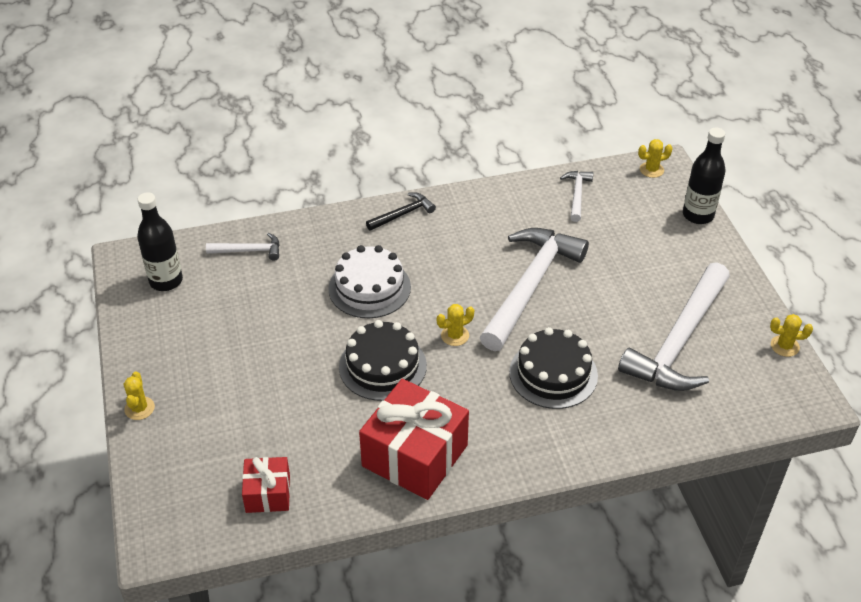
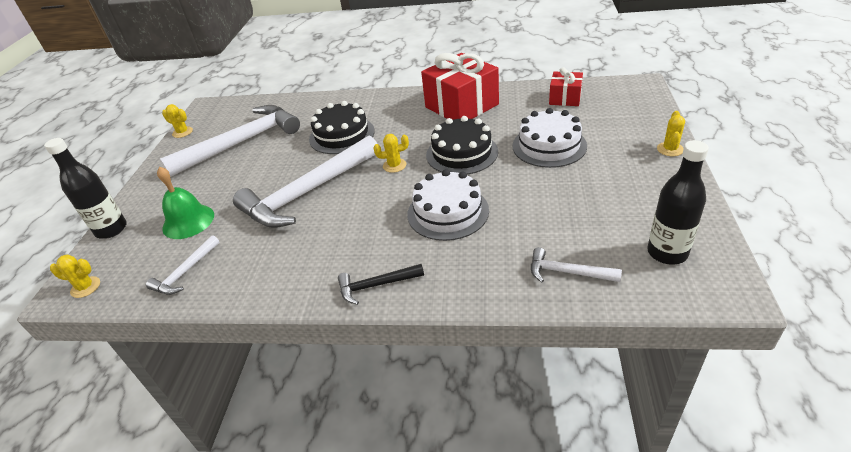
camera: 155 degrees left, 5 degrees down
(280, 393) = (549, 146): none -> white cake
(628, 235) = (188, 221): none -> green bell

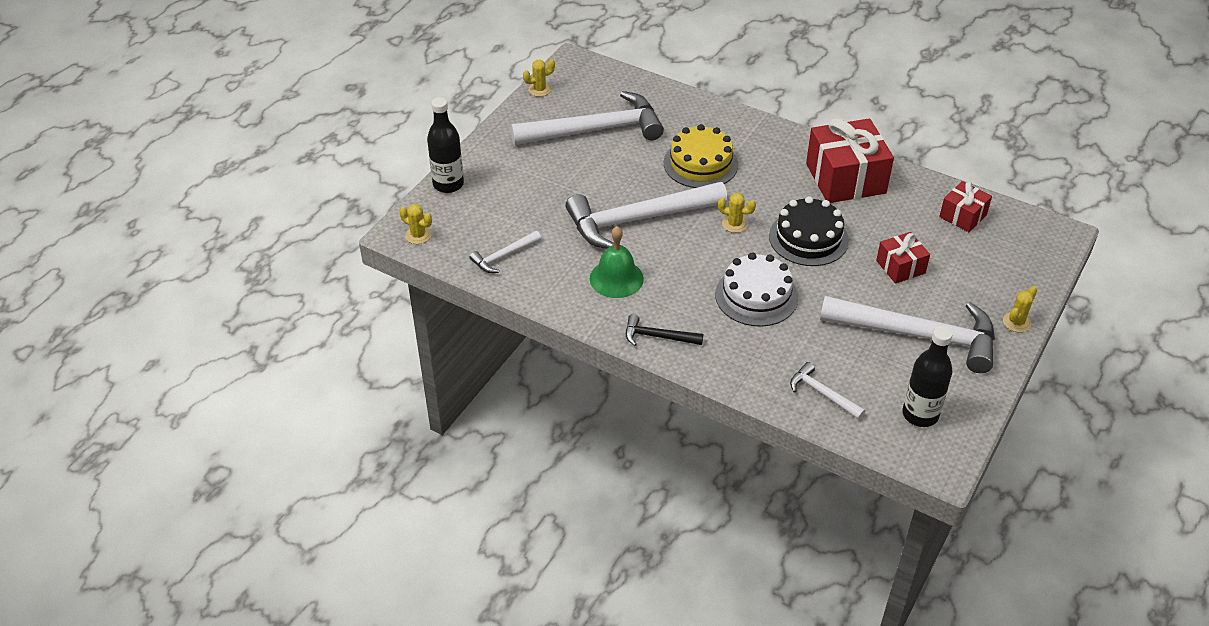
camera: 20 degrees right, 5 degrees up
(182, 132) = (539, 89): yellow cactus -> yellow cactus turned 75 degrees counterclockwise
(188, 221) = (518, 205): green bell -> green bell (616, 278)
(342, 135) = (700, 164): black cake -> yellow cake
(549, 146) = (900, 267): white cake -> red gift
(606, 189) = (918, 336): none -> white hammer

